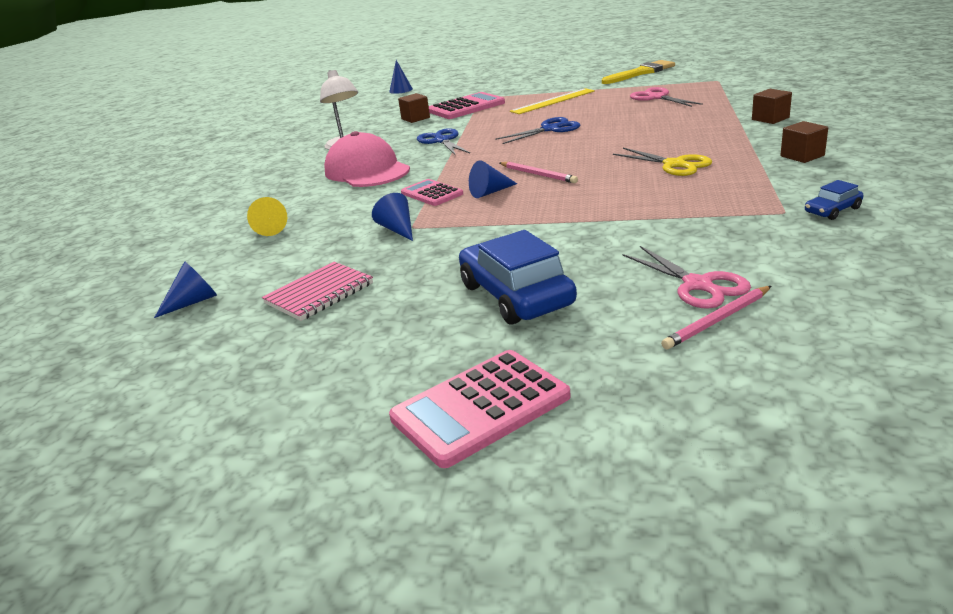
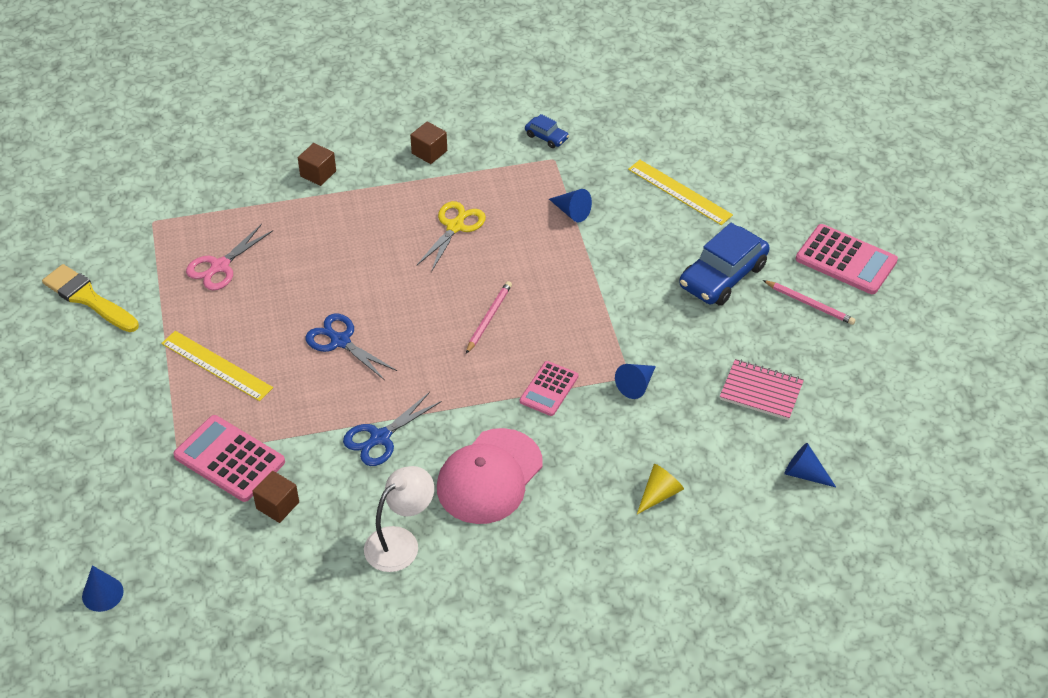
camera: 115 degrees left, 20 degrees up
(490, 192) = (539, 343): blue cone -> blue cone (571, 212)
(698, 285) = (679, 192): pink scissors -> yellow ruler
(718, 320) = (720, 180): pink pencil -> pink pencil (809, 304)

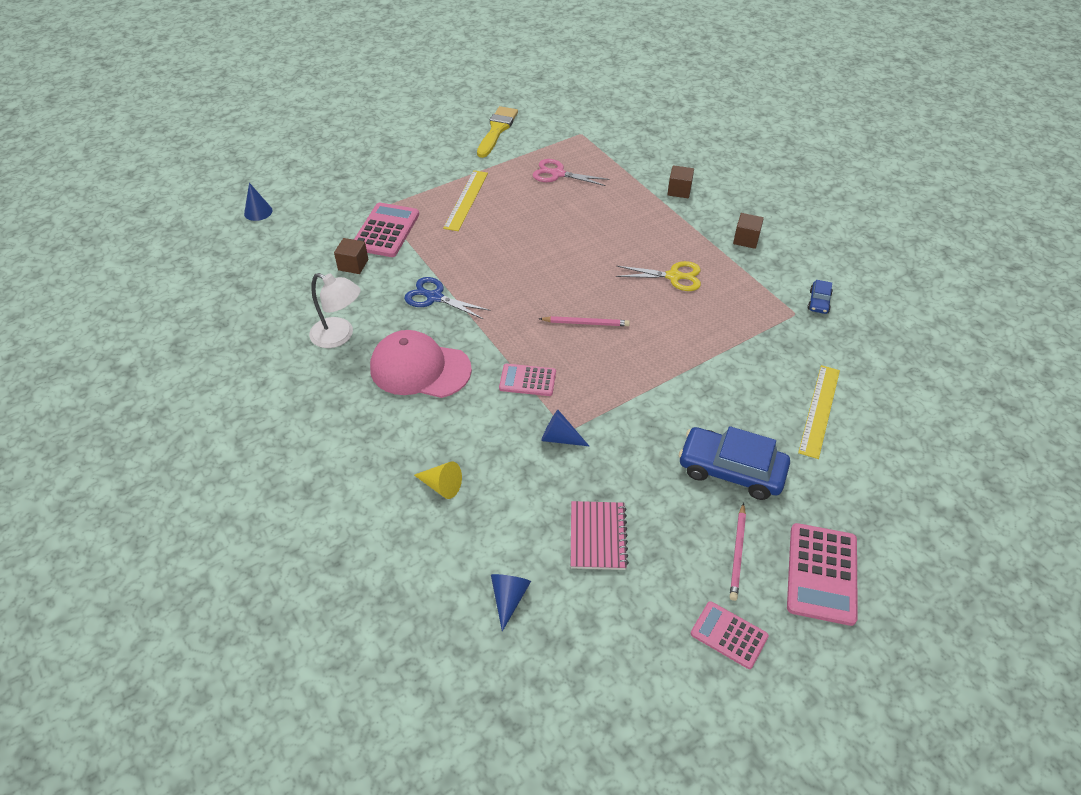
camera: 70 degrees right, 0 degrees up
(340, 341) = (518, 250): blue scissors -> none
(571, 212) = (740, 341): blue cone -> none
(883, 338) = (729, 635): none -> pink calculator

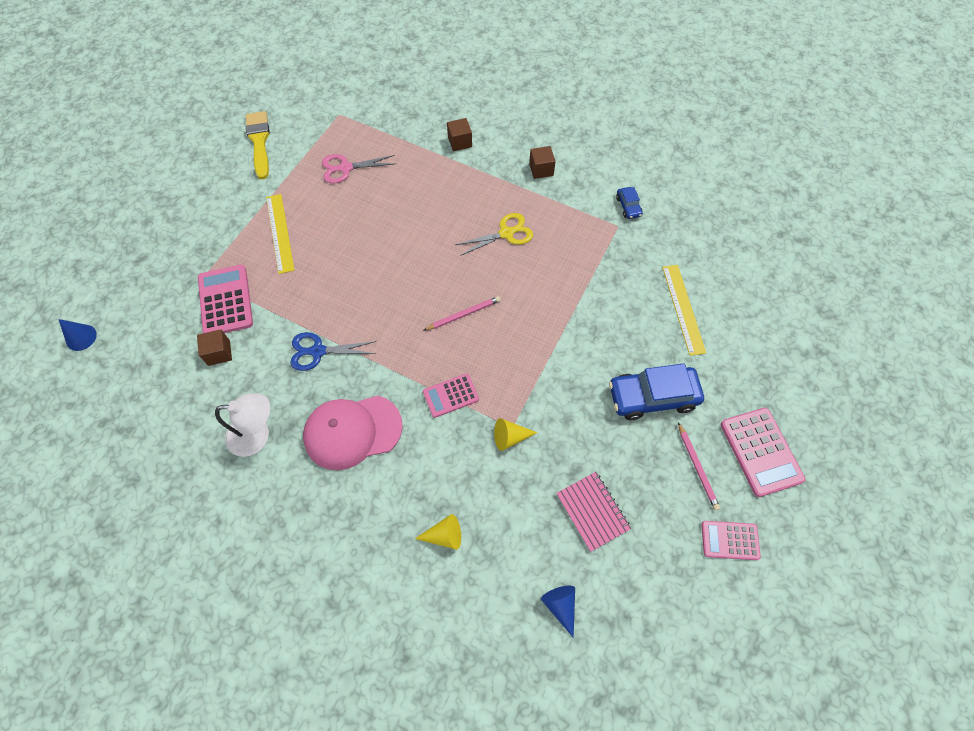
camera: 30 degrees left, 15 degrees up
(560, 438) = (510, 437): blue cone -> yellow cone

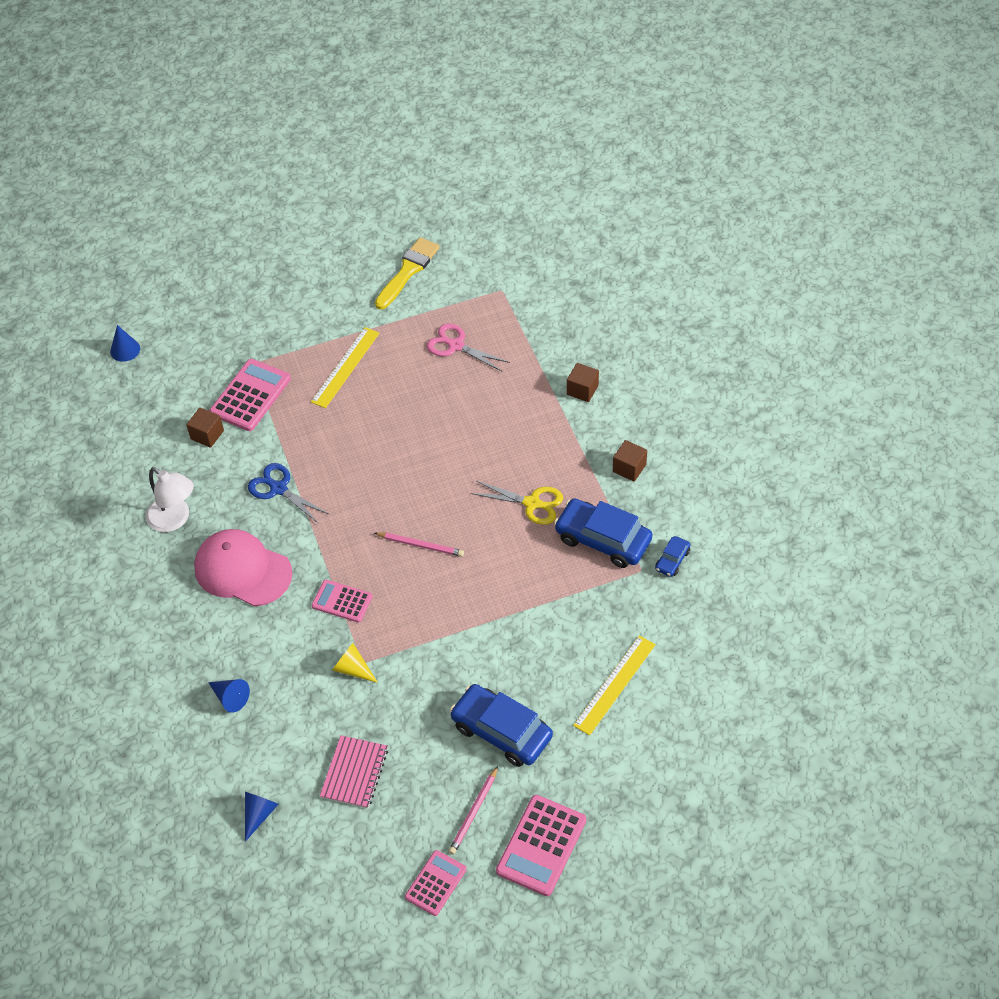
camera: 45 degrees right, 10 degrees down
(444, 535) = (230, 698): yellow cone -> blue cone
(574, 224) = (603, 540): none -> blue car
(730, 540) = (435, 883): pink calculator -> pink calculator turned 75 degrees clockwise

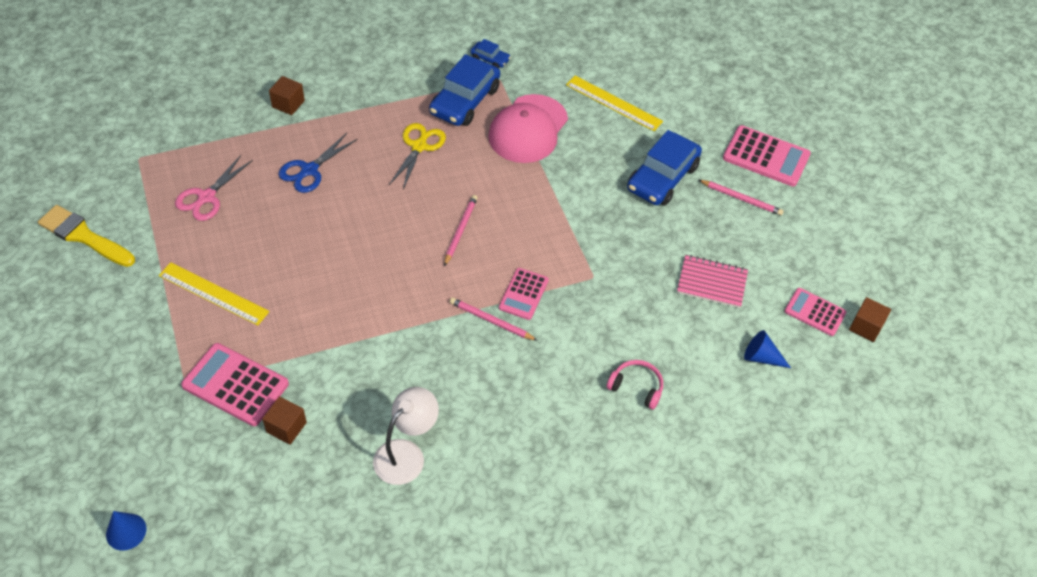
camera: 95 degrees left, 0 degrees up
(230, 698) = (636, 387): blue cone -> pink headphones
(242, 570) = (480, 383): pink cap -> pink cap (528, 129)
(278, 488) = (375, 353): blue scissors -> blue scissors (309, 170)
(311, 575) = (491, 321): none -> pink pencil
(353, 669) = (601, 285): yellow cone -> none
(435, 883) = (809, 226): pink calculator -> pink calculator (815, 312)
(629, 468) = (387, 78): brown cube -> brown cube (865, 327)

